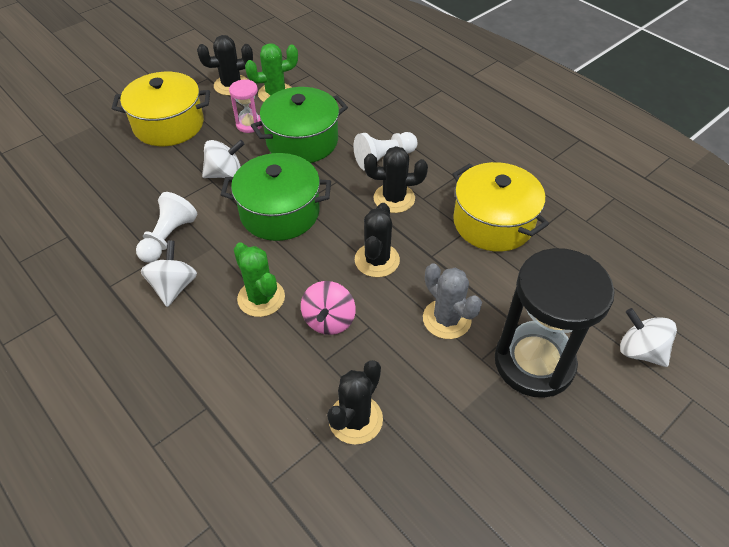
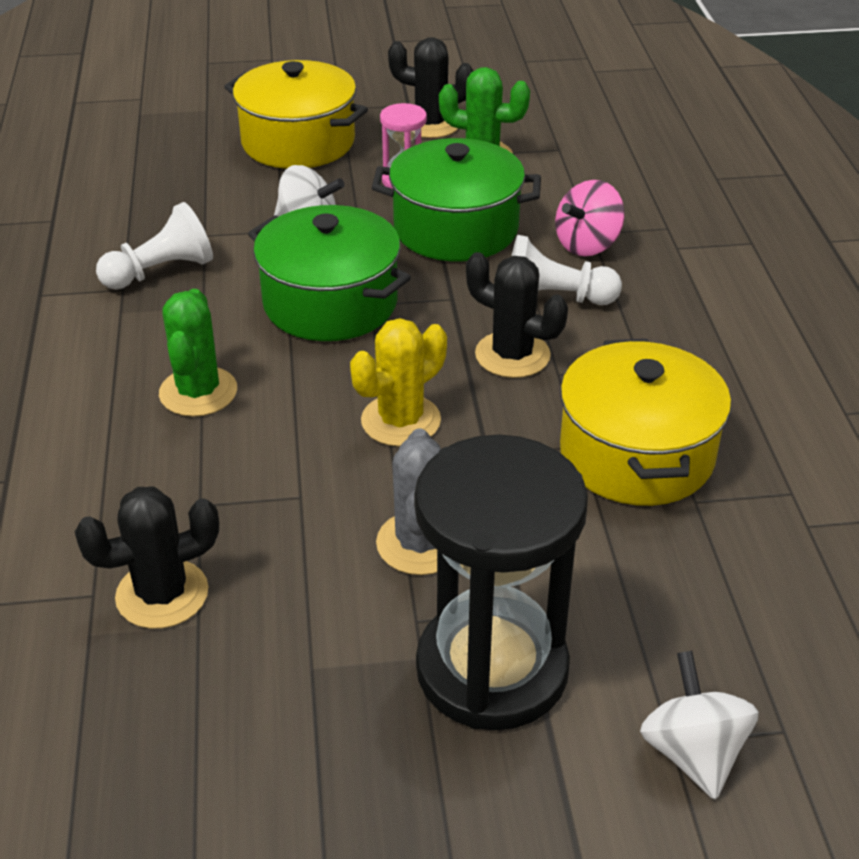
camera: 35 degrees right, 10 degrees down
(174, 287) = (110, 329): white spinning top -> none
(329, 320) = (255, 461): pink spinning top -> pink spinning top (587, 245)
(377, 260) = (401, 421): black cactus -> yellow cactus

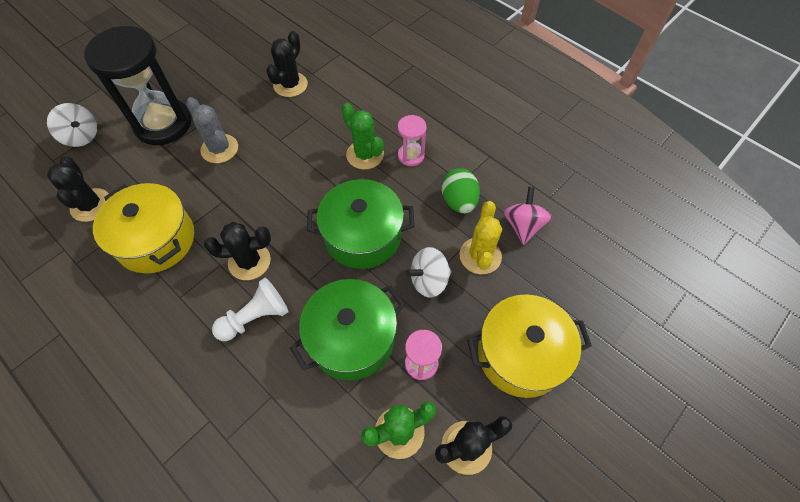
camera: 140 degrees right, 20 degrees up
(137, 353) = (411, 156): none -> pink hourglass
(161, 271) = (459, 201): white pawn -> green egg
(401, 421) = (270, 193): yellow cactus -> yellow cactus (480, 256)
(587, 245) = (266, 380): pink spinning top -> pink spinning top (523, 226)
(729, 576) = (91, 205): none -> black cactus

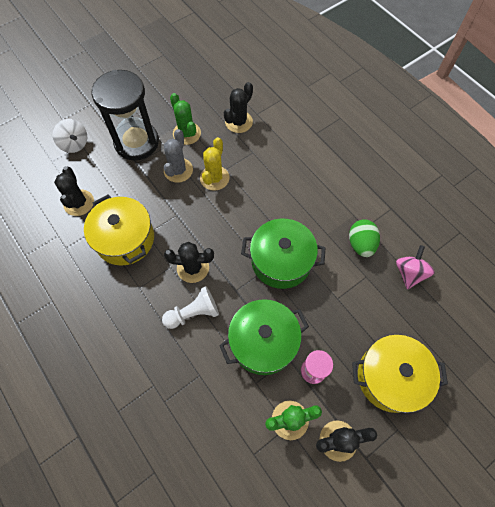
camera: 10 degrees right, 5 degrees up
(219, 149) = (178, 170): grey cactus -> grey cactus turned 45 degrees clockwise
(365, 155) = (291, 192): green cactus -> green cactus (187, 133)
(411, 156) = (328, 199): pink hourglass -> none
(428, 281) = (328, 306): white spinning top -> none
(480, 256) = (371, 292): yellow cactus -> yellow cactus (214, 178)

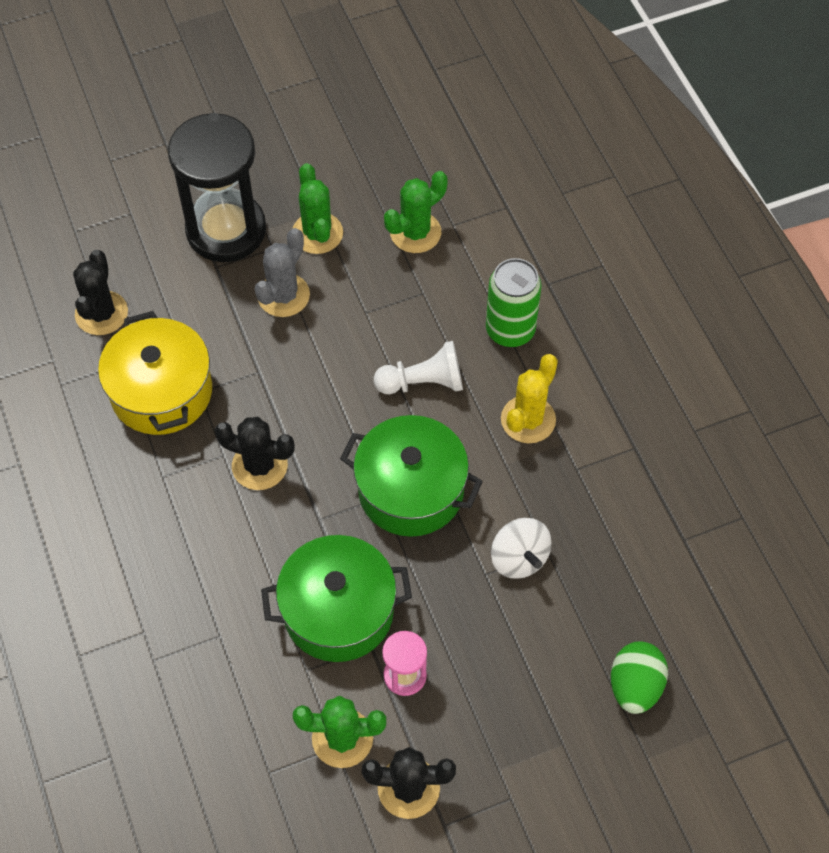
camera: 15 degrees right, 5 degrees down
(74, 144) = (120, 210): white spinning top -> white spinning top (519, 558)
(193, 313) = (239, 538): white pawn -> white pawn (423, 382)
(214, 178) = (342, 323): yellow cactus -> yellow cactus (528, 419)
(238, 122) = (415, 232): black cactus -> green cactus
(305, 161) = (510, 330): none -> green can
(361, 244) = (558, 495): green egg -> green egg (635, 686)
(390, 377) = (528, 718): yellow pot -> none
(409, 273) = (624, 563): pink spinning top -> none

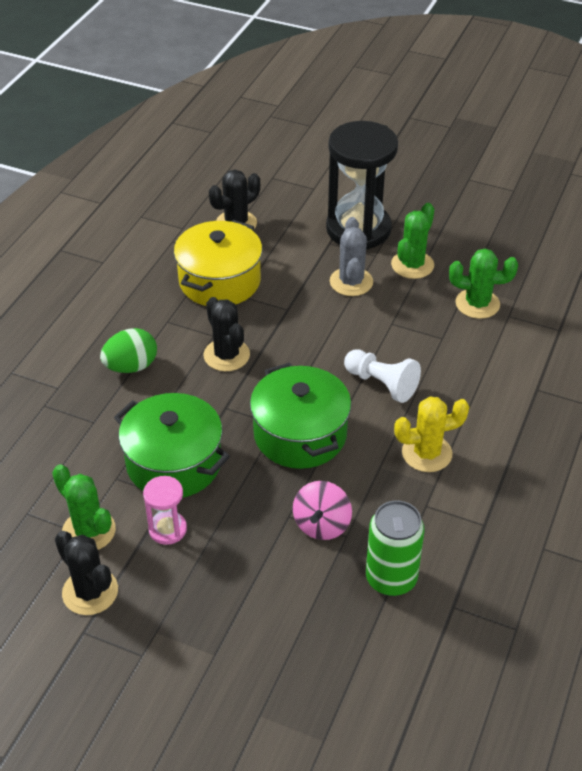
camera: 45 degrees right, 15 degrees down
(283, 295) = (351, 282): grey cactus -> grey cactus turned 75 degrees counterclockwise
(510, 330) = (477, 396): green can -> green can (391, 578)
(519, 558) = (321, 525): white spinning top -> pink spinning top
(635, 686) = (306, 664): green egg -> green egg (131, 366)

